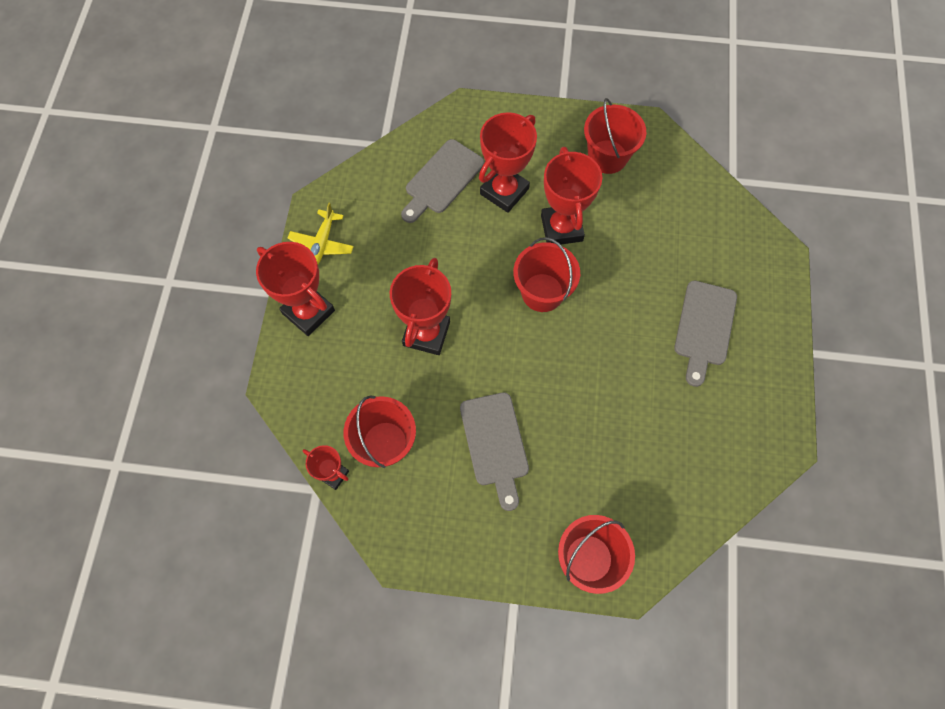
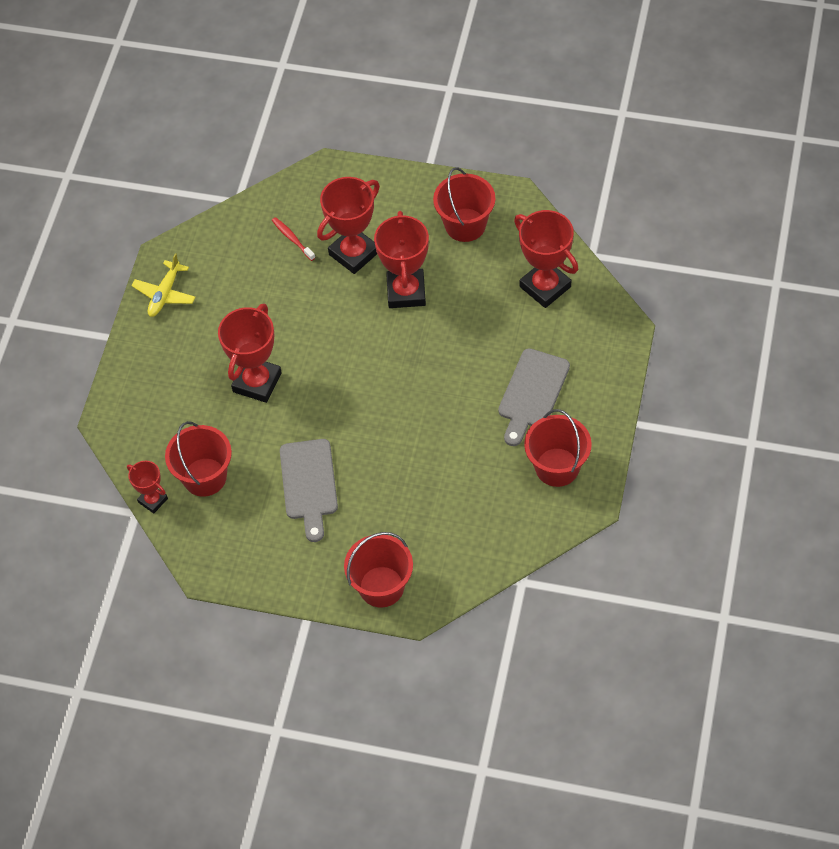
camera: 10 degrees right, 10 degrees down
(308, 312) = (145, 356): red trophy -> red trophy (545, 287)
(442, 180) = (292, 239): grey cutting board -> red toothbrush
(542, 292) = (376, 351): red bucket -> red bucket (557, 467)

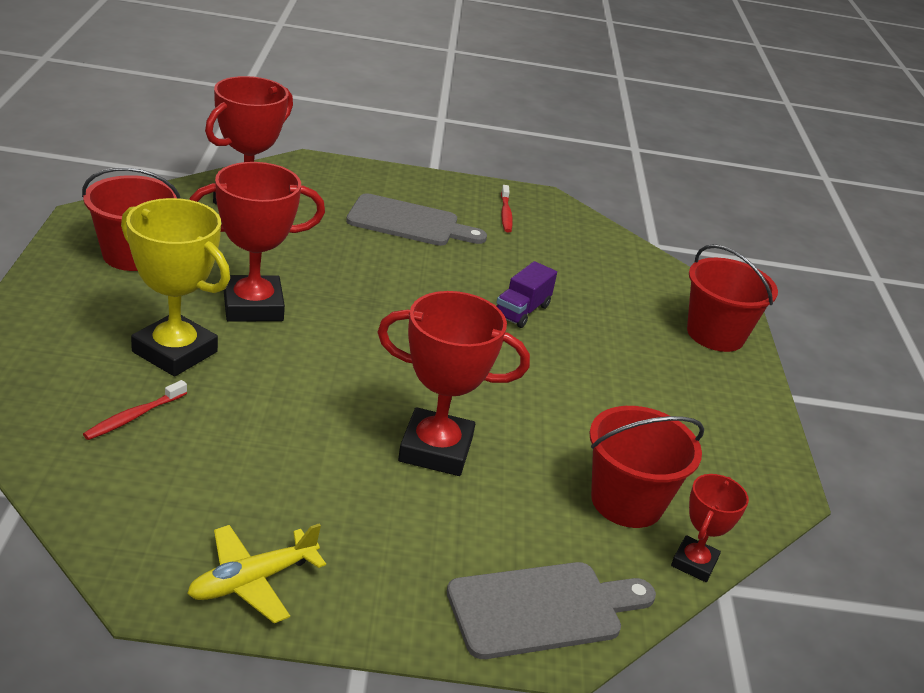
camera: 110 degrees left, 25 degrees down
(165, 294) = (252, 581): yellow plane -> yellow plane turned 135 degrees clockwise
(309, 484) = (597, 393): grey cutting board -> grey cutting board (542, 609)
(354, 253) = (175, 352): red trophy -> yellow trophy
(408, 454) = (522, 311): none -> purple truck
(557, 467) = (505, 214): red bucket -> red toothbrush

